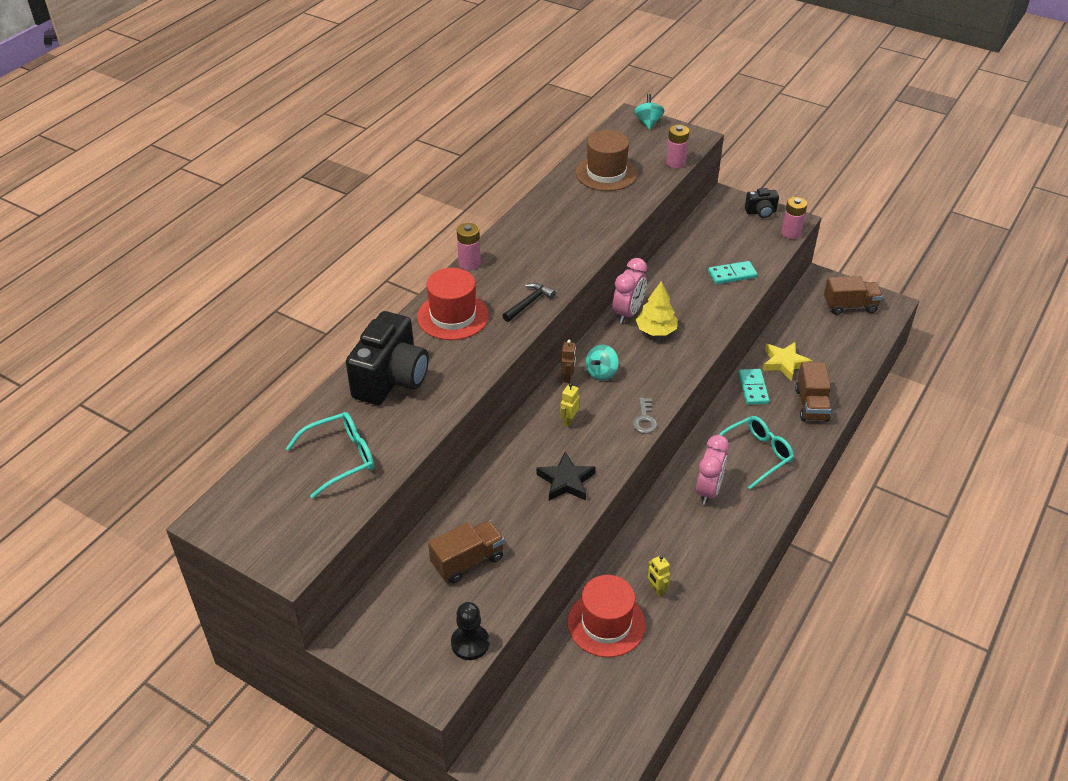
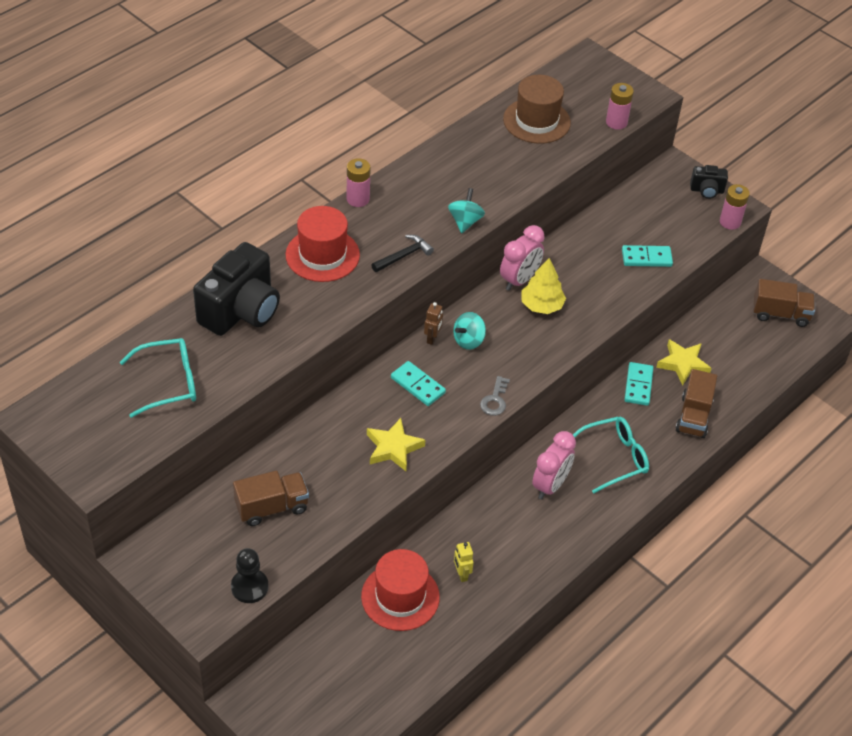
camera: 10 degrees right, 5 degrees up
(566, 481) = (393, 448): black star -> yellow star
(569, 420) = (418, 385): yellow robot -> turquoise domino
(648, 122) = (605, 67): turquoise spinning top -> turquoise spinning top (465, 221)

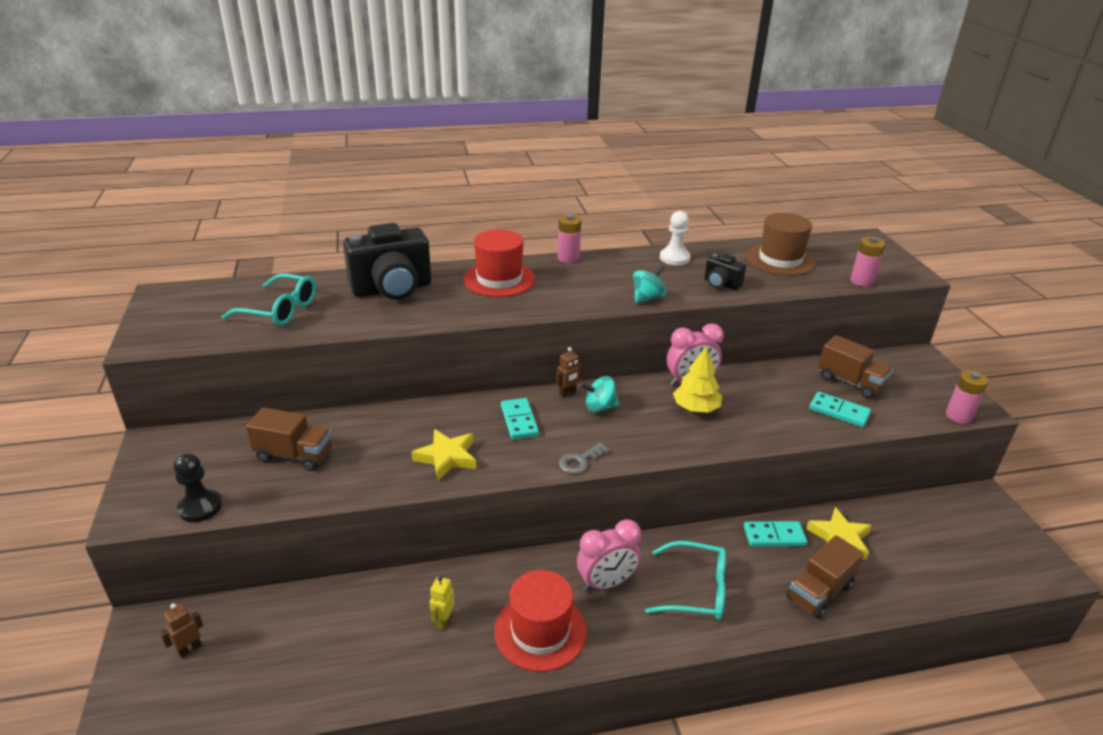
camera: 35 degrees right, 15 degrees down
(301, 694) = (190, 649): none -> brown robot
(400, 597) = (367, 610): red hat -> red hat (540, 631)
(404, 256) = (567, 301): black hammer -> none
(449, 158) = (674, 258): none -> white pawn
(638, 385) = (774, 536): turquoise domino -> turquoise domino turned 45 degrees clockwise
(706, 190) = (946, 384): black camera -> black camera (721, 284)
(780, 314) = (991, 540): brown truck -> brown truck (850, 382)

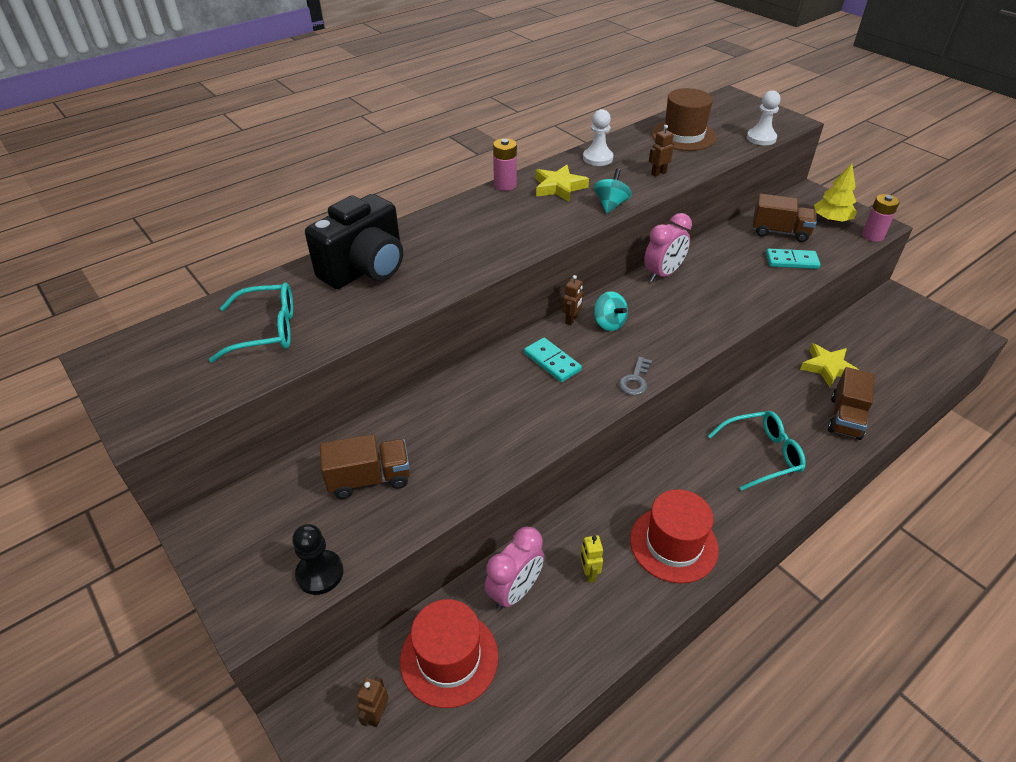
camera: 25 degrees left, 10 degrees up
(446, 457) = (518, 422): yellow star -> yellow star (559, 187)
(499, 279) = (461, 226): red hat -> red hat (449, 658)
(599, 407) = (609, 323): turquoise spinning top -> turquoise spinning top turned 90 degrees counterclockwise
(606, 583) = (692, 479): pink clock -> pink clock (515, 591)
(696, 408) = (686, 296): yellow tree -> yellow tree (831, 220)
(721, 284) = (658, 173): black camera -> brown robot
(774, 536) = (783, 385): turquoise domino -> none
(862, 281) = (761, 138): pink battery -> white pawn

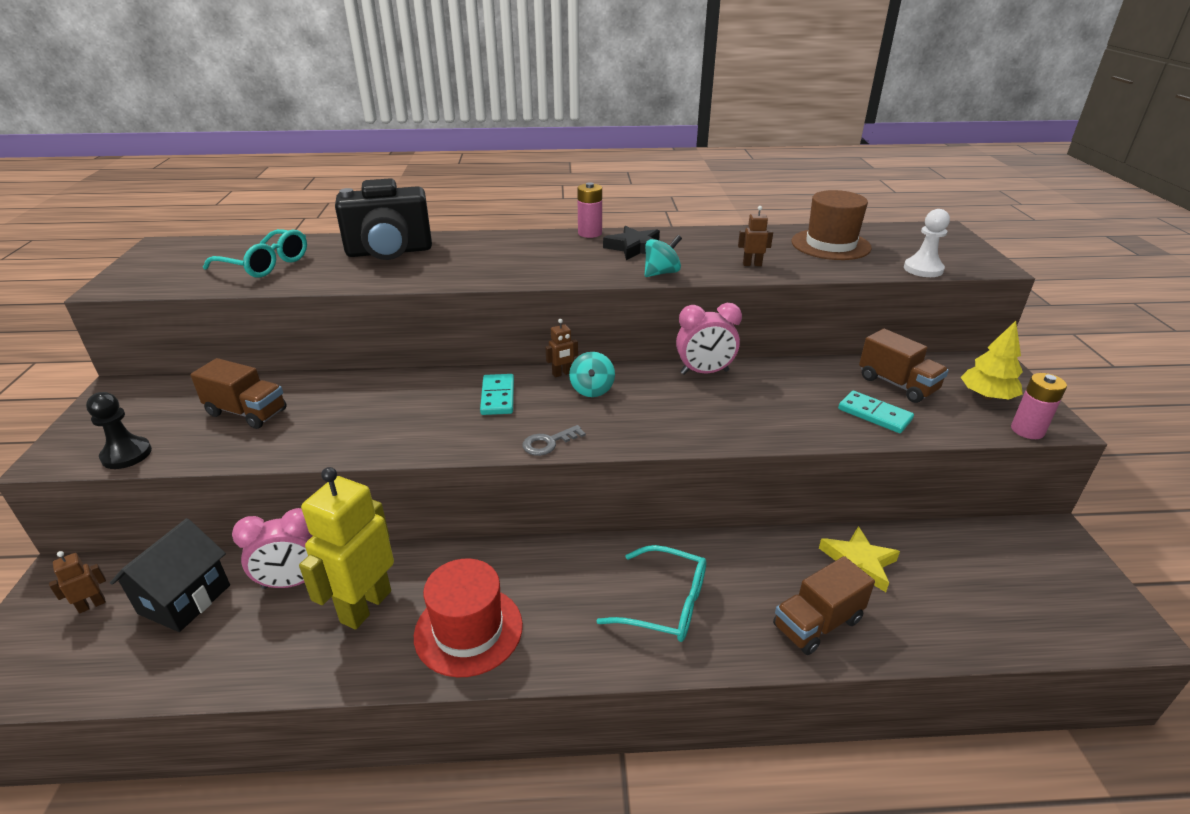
camera: 35 degrees right, 10 degrees down
(449, 658) = (185, 599): red hat -> black house
(559, 187) = (634, 248): yellow star -> black star
(588, 573) = (365, 606): yellow robot -> yellow robot, size x2.35
(597, 158) = (708, 238): white pawn -> none

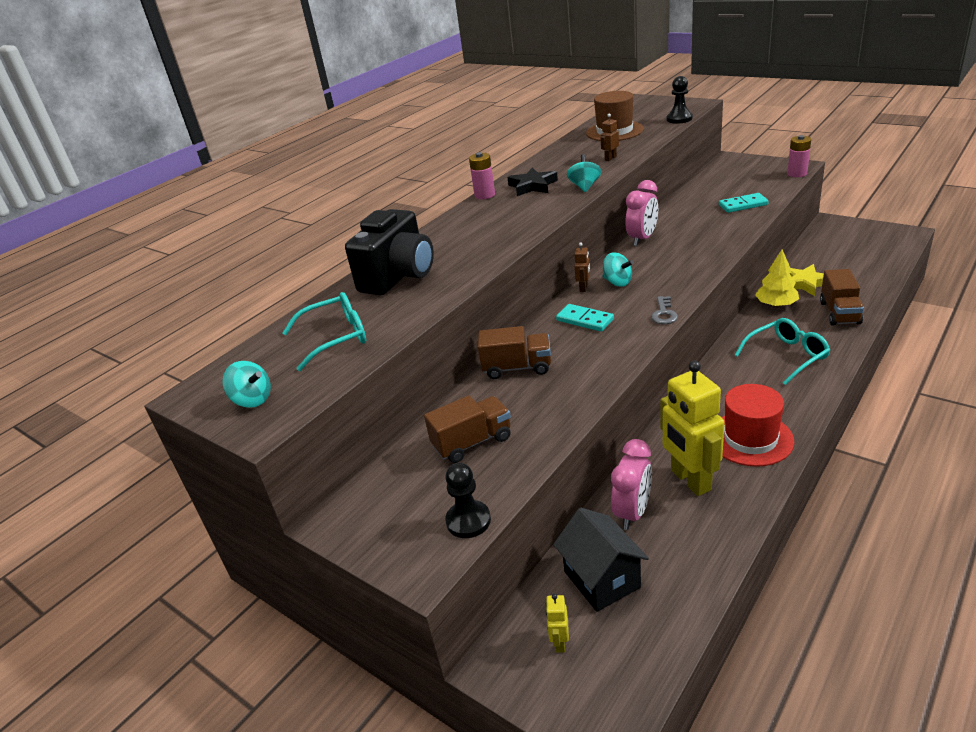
camera: 45 degrees left, 0 degrees up
(92, 605) = (559, 642): brown robot -> yellow robot
(156, 268) = (252, 400): none -> turquoise spinning top
(897, 384) = (721, 189): brown truck -> brown truck (517, 368)
(923, 269) = (679, 119): white pawn -> black pawn
(986, 396) = (757, 171): yellow tree -> yellow tree (776, 304)

